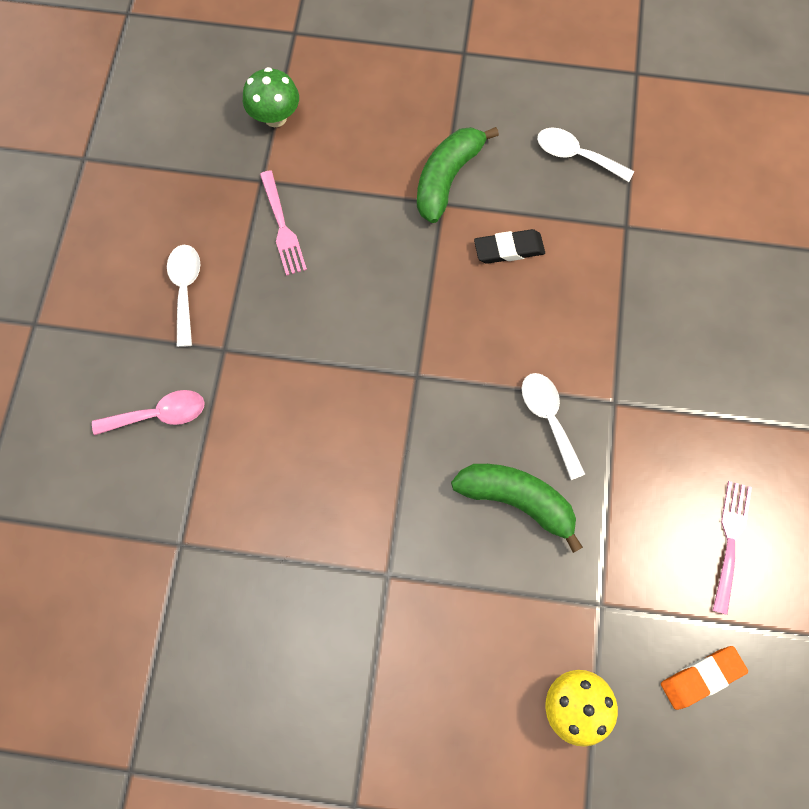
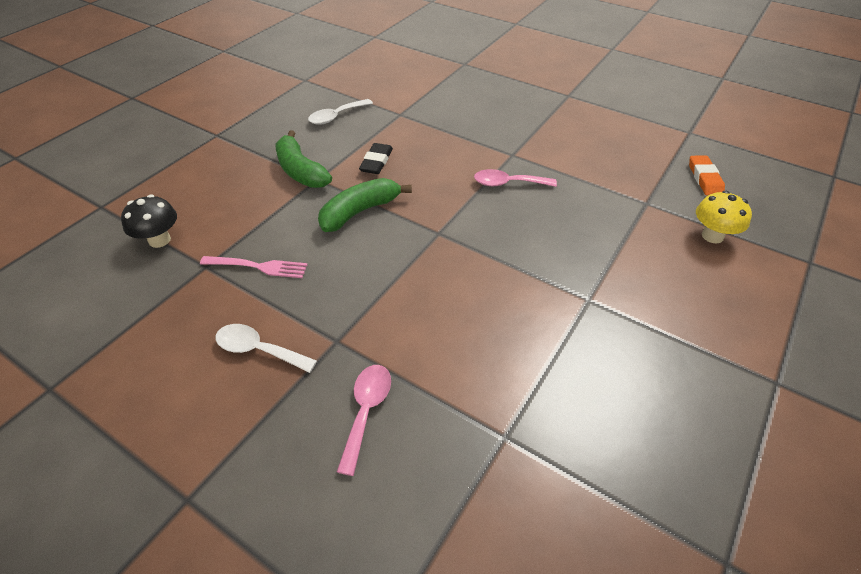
camera: 65 degrees left, 25 degrees down
(275, 117) = (159, 240): green mushroom -> black mushroom
(517, 500) = (558, 215): green banana -> green banana (360, 211)
(548, 419) = (508, 183): white spoon -> pink spoon
(730, 540) = (622, 142): pink fork -> none

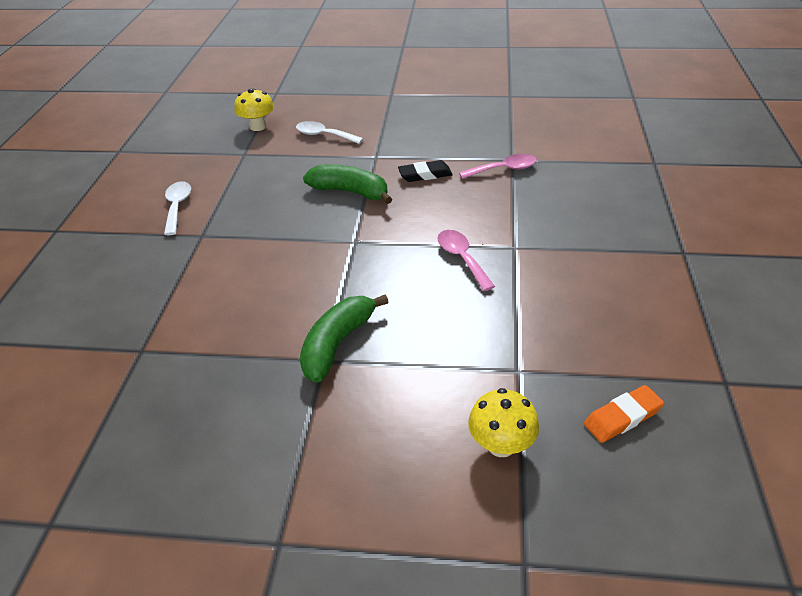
camera: 65 degrees right, 5 degrees down
(159, 240) = (258, 127): black mushroom -> yellow mushroom
(258, 266) = (256, 173): pink fork -> none
(300, 171) = (379, 145): green banana -> green banana (337, 344)
(336, 116) = (471, 131): white spoon -> white spoon (324, 135)
(366, 411) = (141, 273): pink spoon -> pink spoon (503, 169)

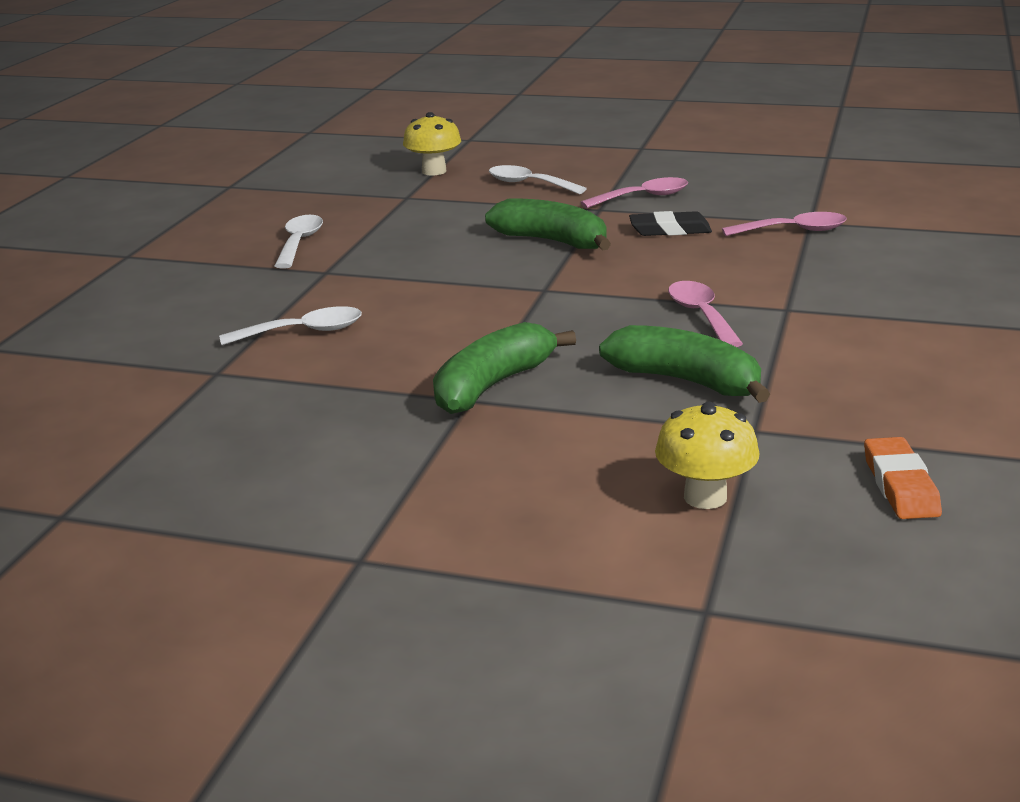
camera: 10 degrees right, 15 degrees down
(196, 301) = (303, 332): none -> white spoon
(401, 143) = (643, 197): none -> pink spoon
(465, 326) = (686, 381): none -> green banana
(622, 417) = (900, 485): orange eraser -> orange eraser turned 75 degrees counterclockwise

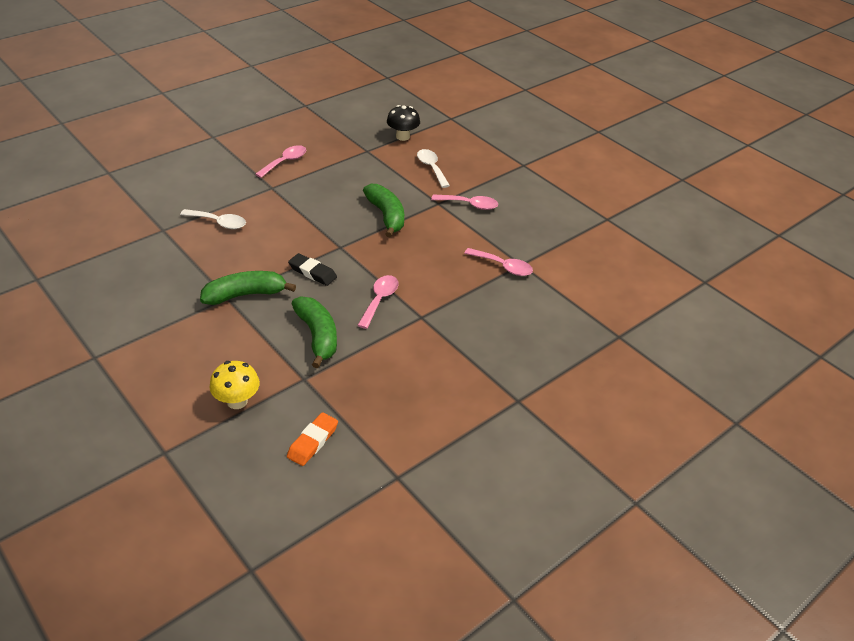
camera: 30 degrees right, 15 degrees up
(299, 243) = (285, 162): white spoon -> pink spoon
(434, 171) = (403, 136): yellow mushroom -> black mushroom
(670, 230) = (448, 235): black eraser -> black eraser (312, 272)

